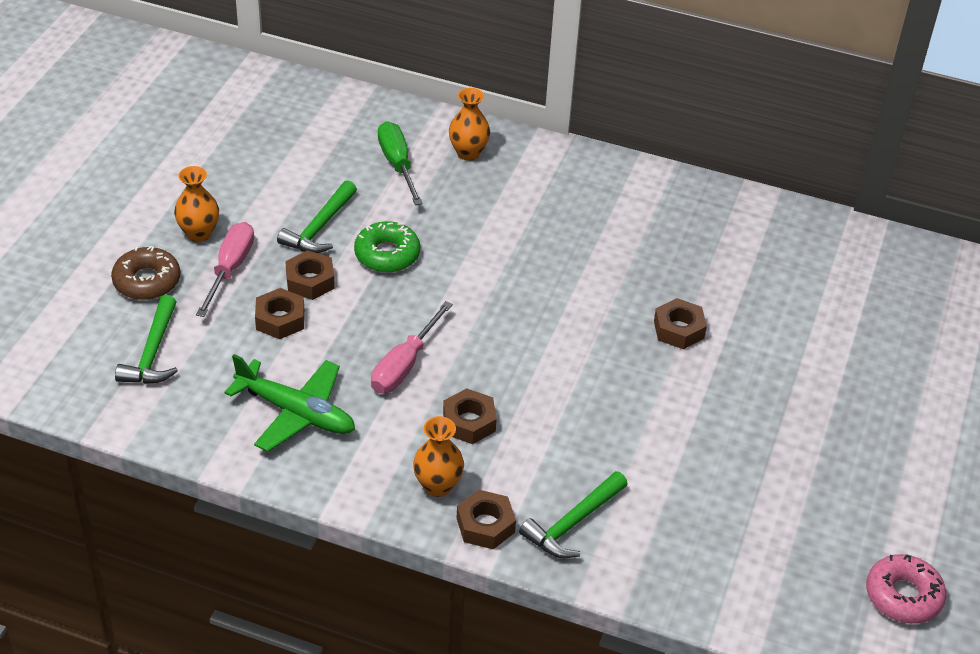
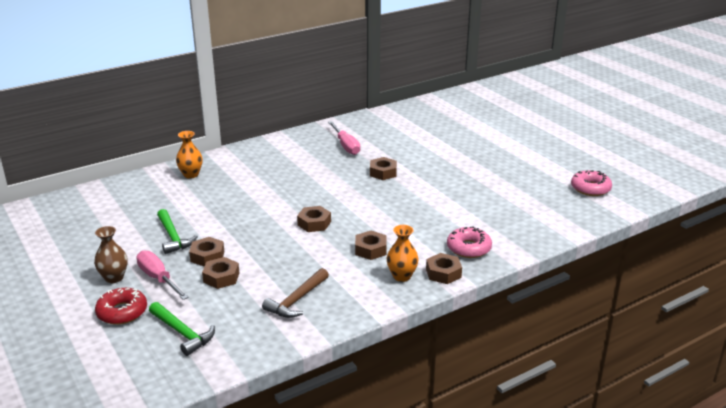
camera: 50 degrees left, 15 degrees down
(147, 281) = (122, 312): brown donut -> red donut
(199, 233) = (114, 278): orange vase -> brown vase
(296, 413) = (297, 300): green plane -> brown hammer
(387, 254) = (224, 225): green donut -> none
(397, 164) = (166, 196): green screwdriver -> none
(404, 365) = (308, 252): pink screwdriver -> pink screwdriver (346, 146)
(475, 333) = (314, 223): none -> brown nut
(573, 523) = (468, 248): green hammer -> pink donut

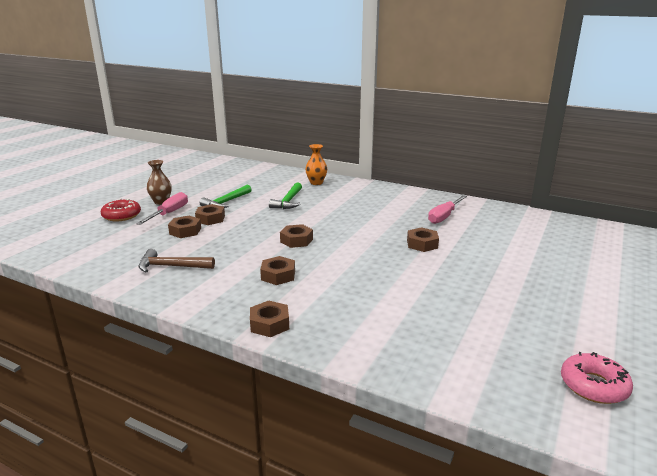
camera: 60 degrees right, 5 degrees down
(182, 333) = (104, 240): green hammer -> green hammer (288, 201)
(402, 276) = (245, 303): orange vase -> none
(468, 248) = (332, 327): pink donut -> none

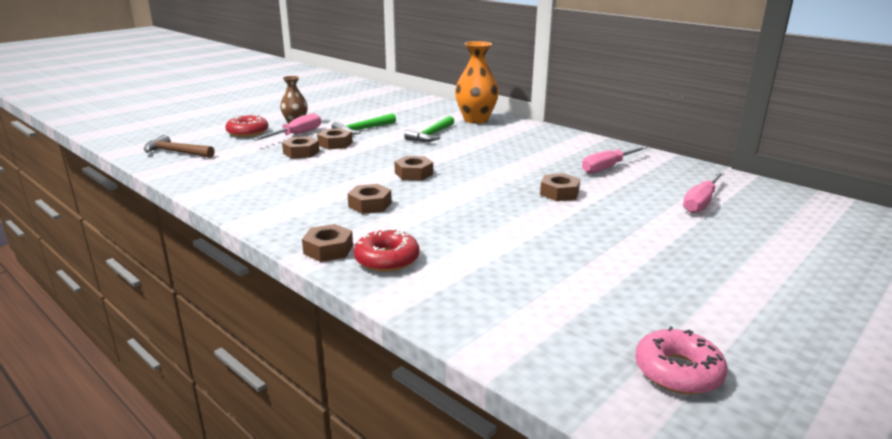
camera: 15 degrees right, 0 degrees up
(171, 266) = (265, 183): brown hammer -> brown hammer (176, 152)
(316, 183) = (476, 120): orange vase -> orange vase, size x1.66
(324, 325) = (387, 259): none -> red donut
(527, 239) = (701, 202): none -> pink screwdriver

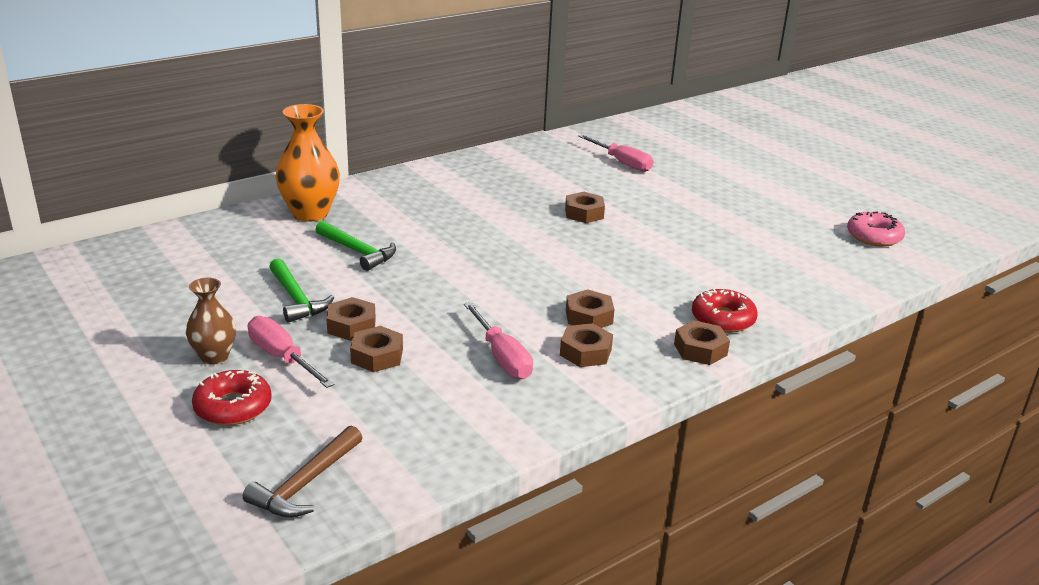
camera: 80 degrees left, 5 degrees up
(414, 173) = (500, 280): brown nut -> brown nut (585, 352)
(607, 168) = (525, 178): pink screwdriver -> pink screwdriver (502, 357)

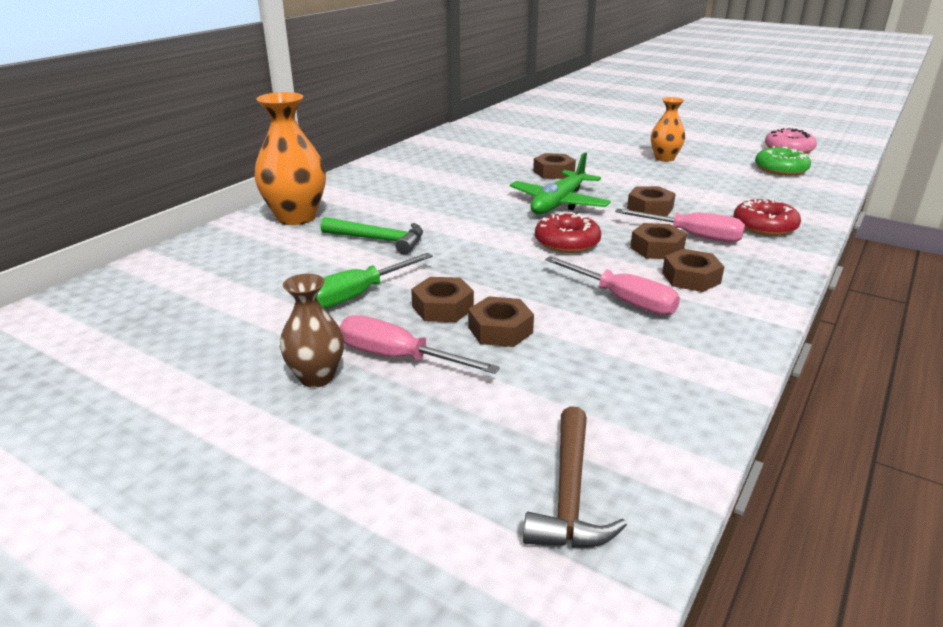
camera: 20 degrees left, 0 degrees up
(233, 407) = (392, 428): red donut -> red donut (567, 242)
(296, 299) = (357, 295): green hammer -> green screwdriver
(551, 249) = (558, 203): none -> green plane
(622, 163) = (540, 133): pink screwdriver -> pink screwdriver (692, 236)
(700, 349) = (779, 253): brown nut -> brown nut (650, 208)
(717, 220) = (664, 158): none -> orange vase
(829, 259) = (780, 169): none -> green donut

